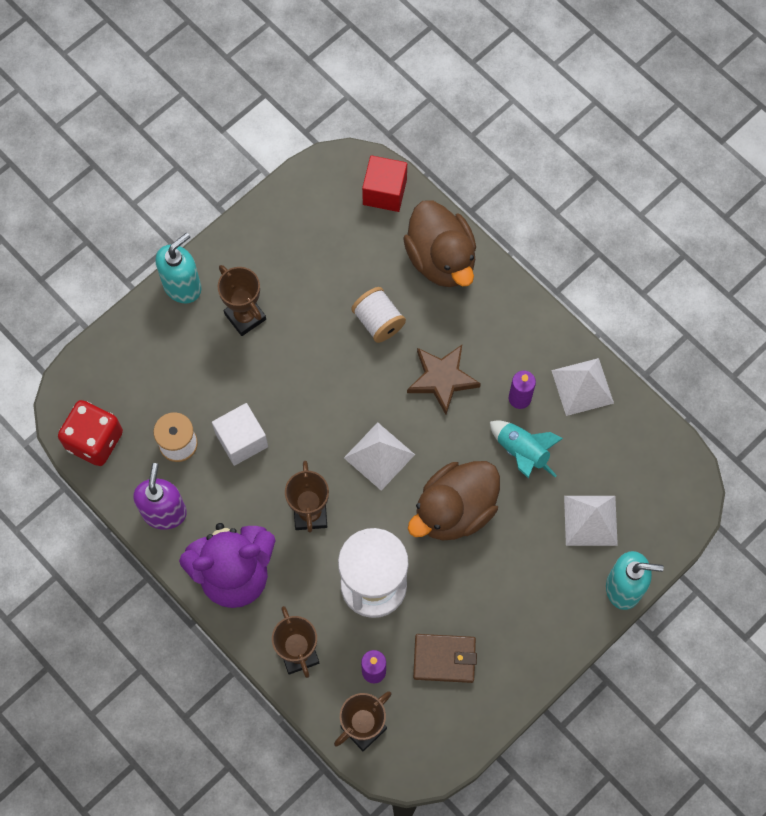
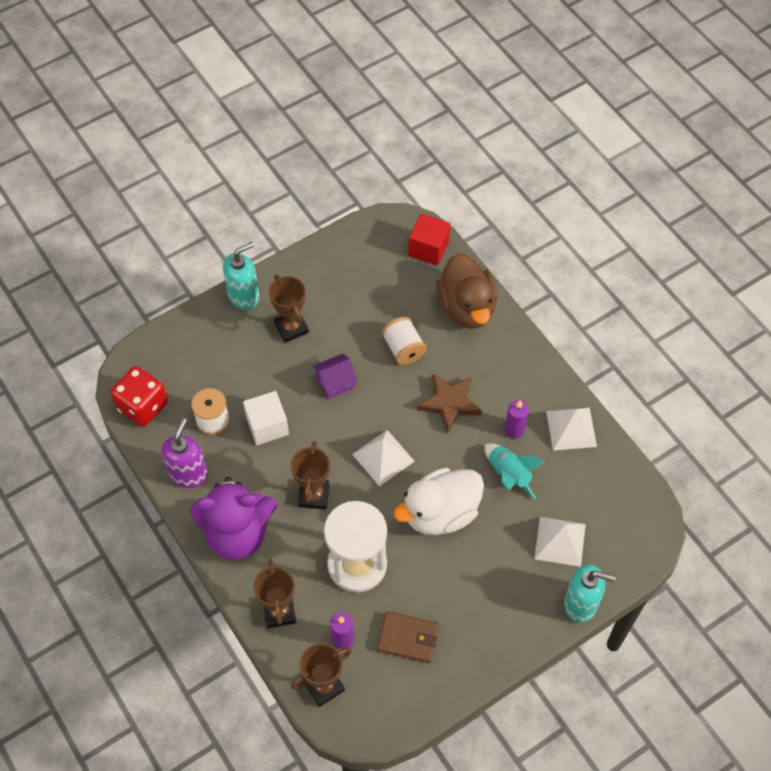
camera: 10 degrees right, 10 degrees down
(308, 375) = (335, 382): none -> purple house
(454, 510) = (440, 513): brown duck -> white duck

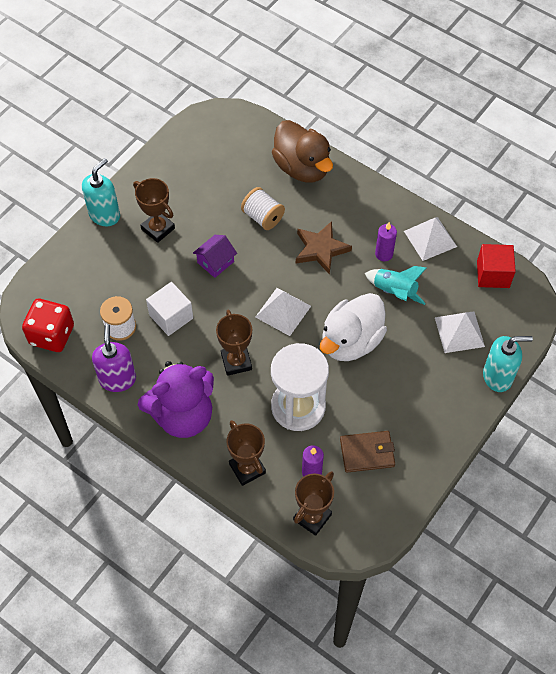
camera: 20 degrees left, 0 degrees up
(428, 248) = (249, 129): red cube -> red cube (493, 274)

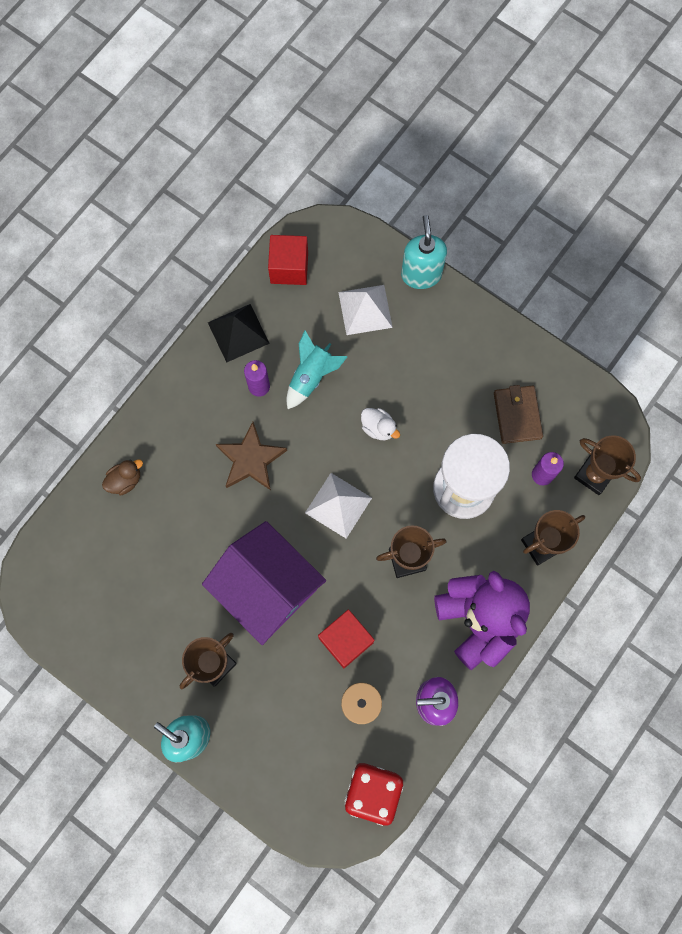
camera: 90 degrees left, 15 degrees up
(171, 316) = (346, 640): white cube -> red cube
(215, 262) = (267, 588): purple house -> purple house, size x2.16
(263, 217) = (200, 530): white spool -> none
(302, 167) = (125, 480): brown duck -> brown duck, size x0.44
(351, 341) = (378, 428): white duck -> white duck, size x0.44
(430, 238) = (238, 333): white pyramid -> black pyramid

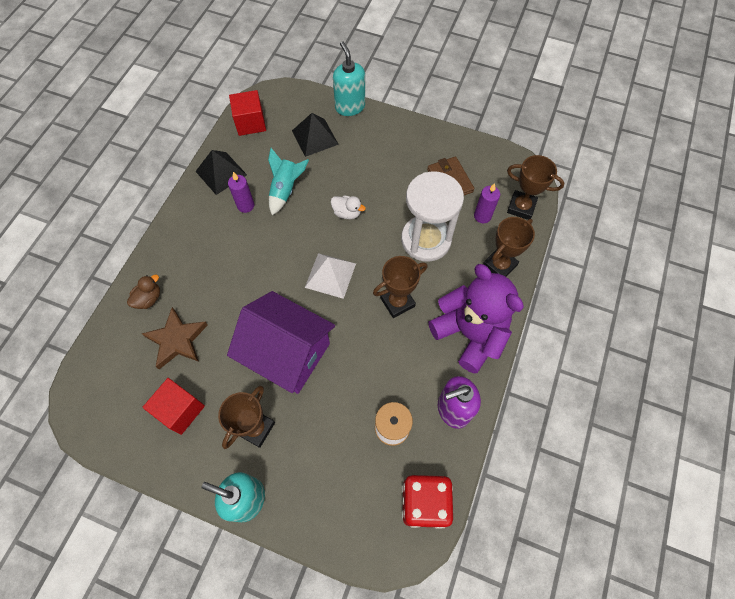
camera: 15 degrees left, 10 degrees down
(251, 460) = (251, 259): brown star -> brown star (177, 340)
(346, 640) = (365, 378): red cube -> red cube (180, 410)
(365, 309) = (315, 137): white pyramid -> black pyramid

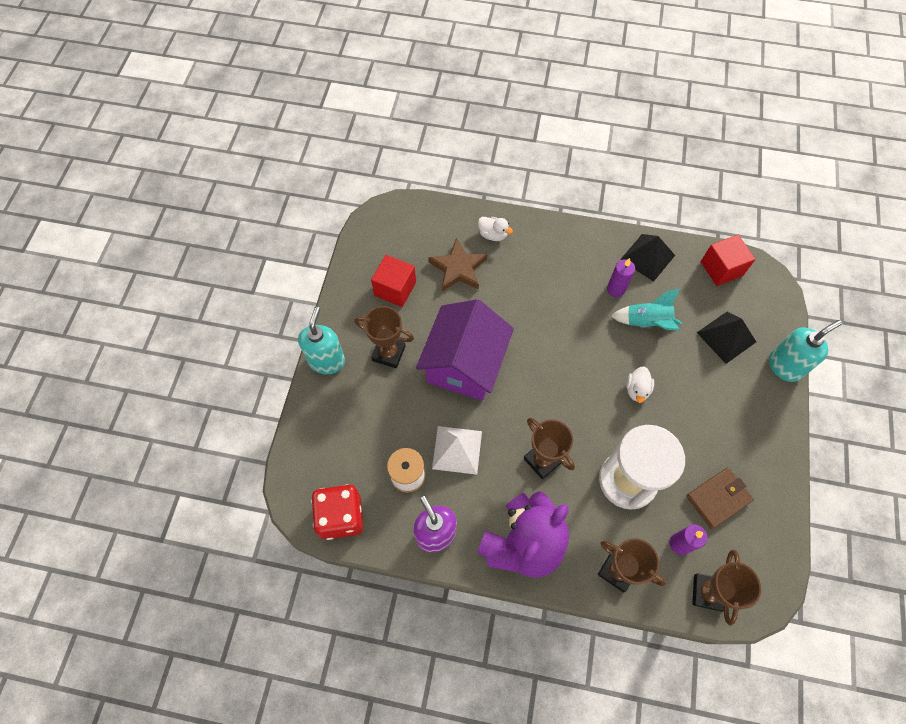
camera: 80 degrees right, 0 degrees up
(149, 299) = (493, 235): brown duck -> white duck
(330, 275) = (557, 387): white pyramid -> white pyramid (457, 449)

